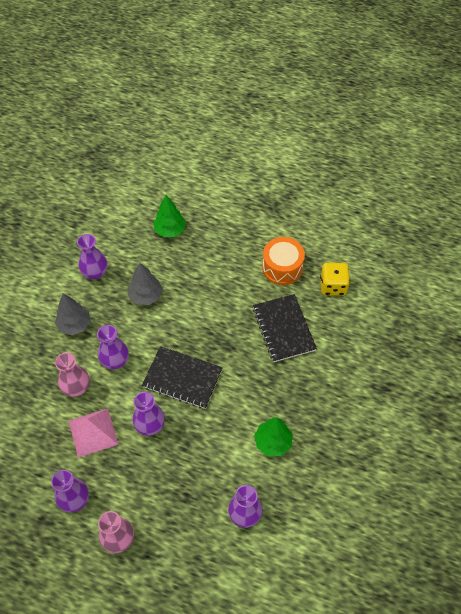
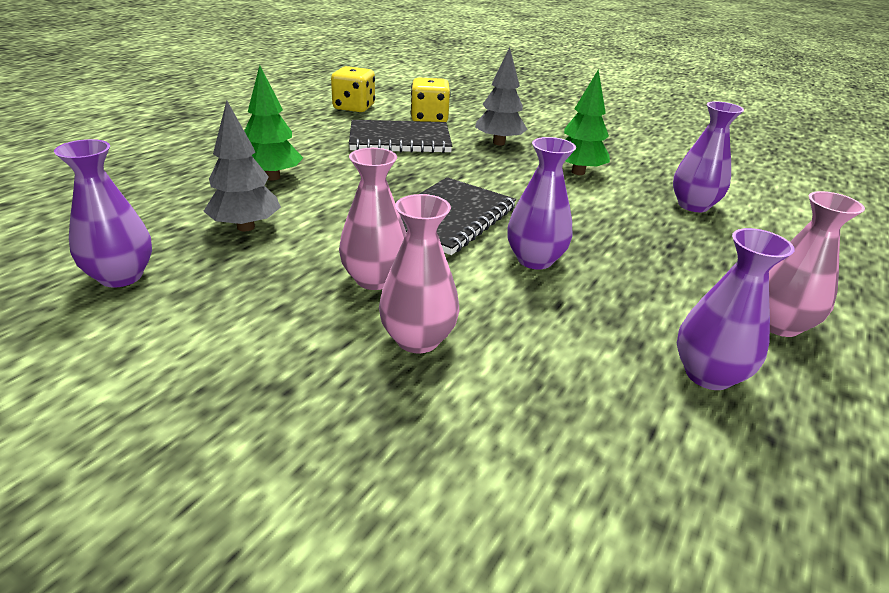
camera: 80 degrees left, 25 degrees down
(74, 325) = (241, 322): grey tree -> grey tree (498, 143)
(93, 432) = (540, 328): pink pyramid -> none
(115, 360) = (374, 279): purple vase -> pink vase
(170, 230) = (122, 186): green tree -> green tree (272, 177)
(282, 267) = (297, 126): orange drum -> none
(332, 337) = (429, 119): none -> yellow dice

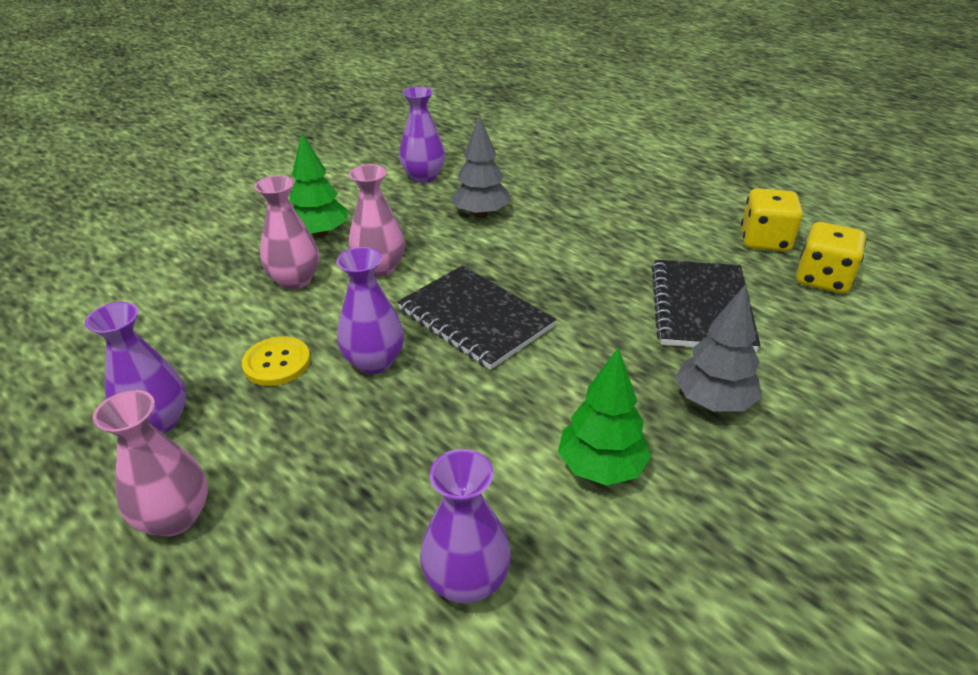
camera: 105 degrees right, 5 degrees up
(272, 177) = (579, 224): green tree -> green tree (320, 234)
(429, 119) = (800, 343): yellow dice -> yellow dice (765, 241)
(572, 316) = (277, 363): none -> yellow button

